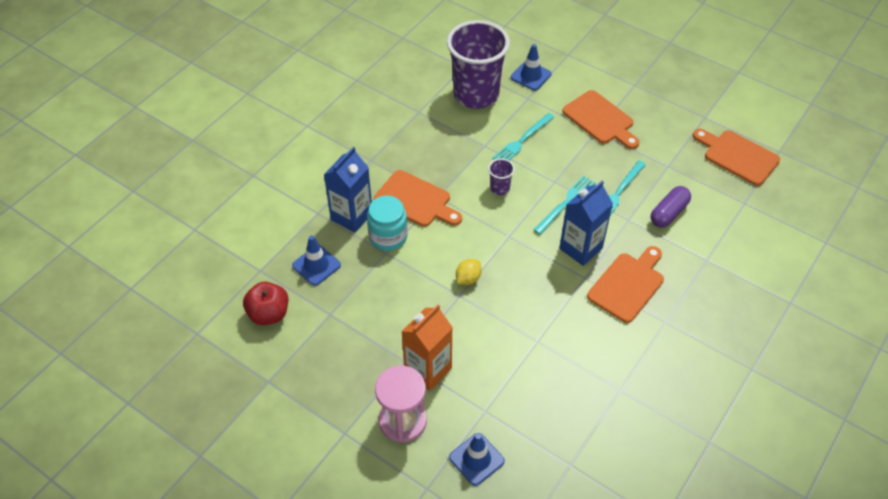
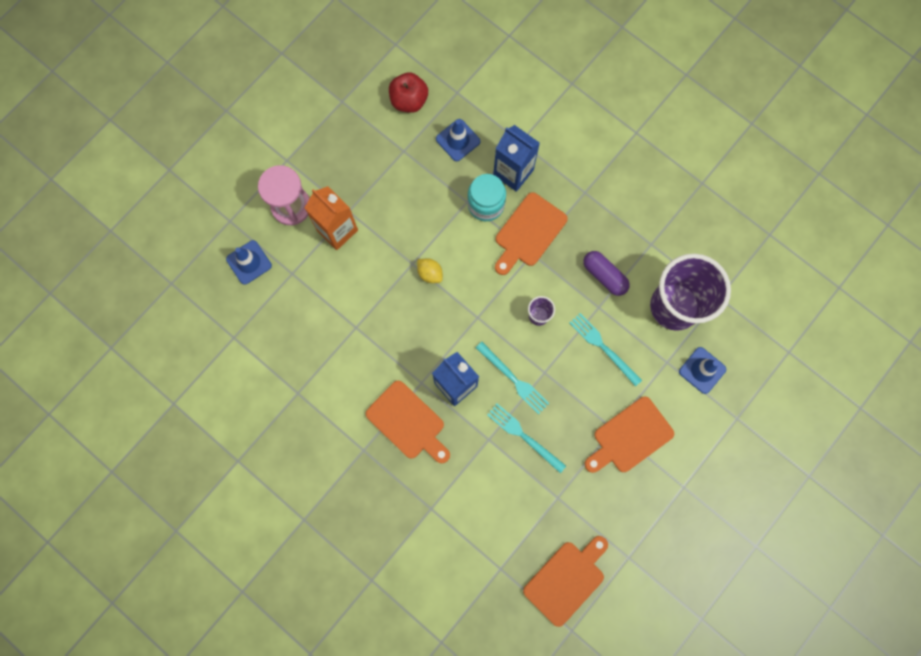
camera: 95 degrees right, 25 degrees up
(668, 213) = (492, 483): purple capsule -> purple capsule (604, 276)

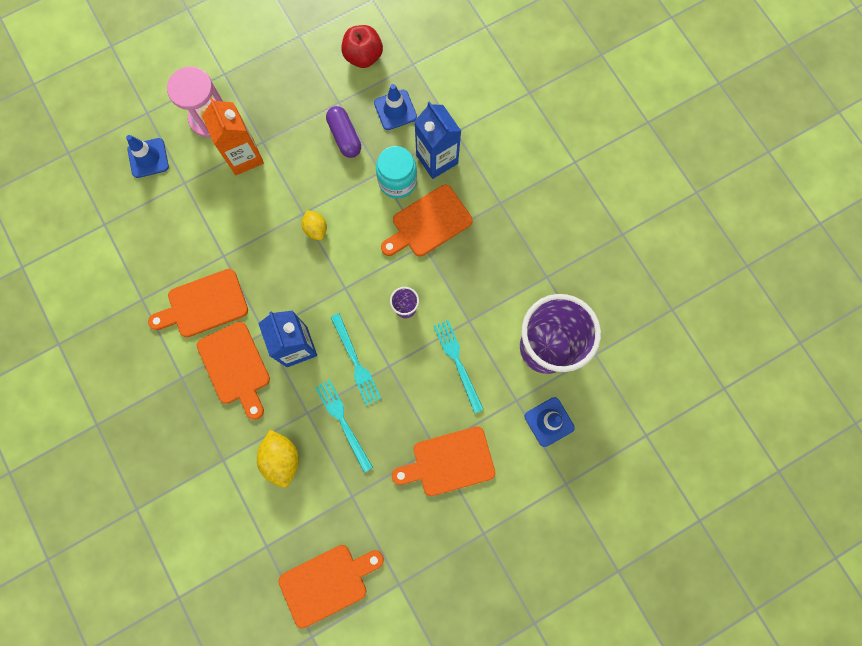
camera: 20 degrees right, 0 degrees up
(356, 377) = (203, 304): none -> orange cutting board
(483, 488) = (282, 459): none -> yellow lemon
(604, 276) = (487, 292): purple capsule -> purple capsule (344, 137)

